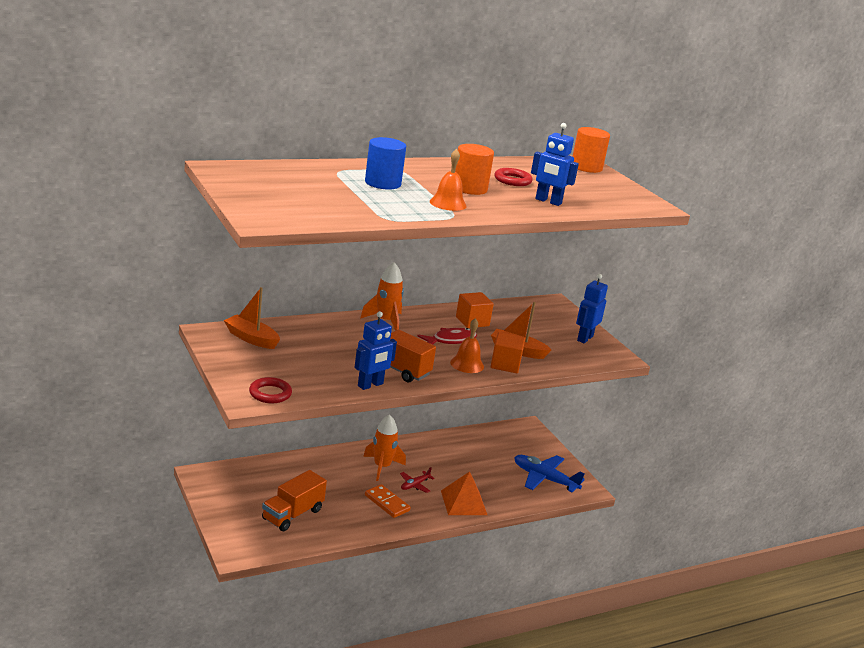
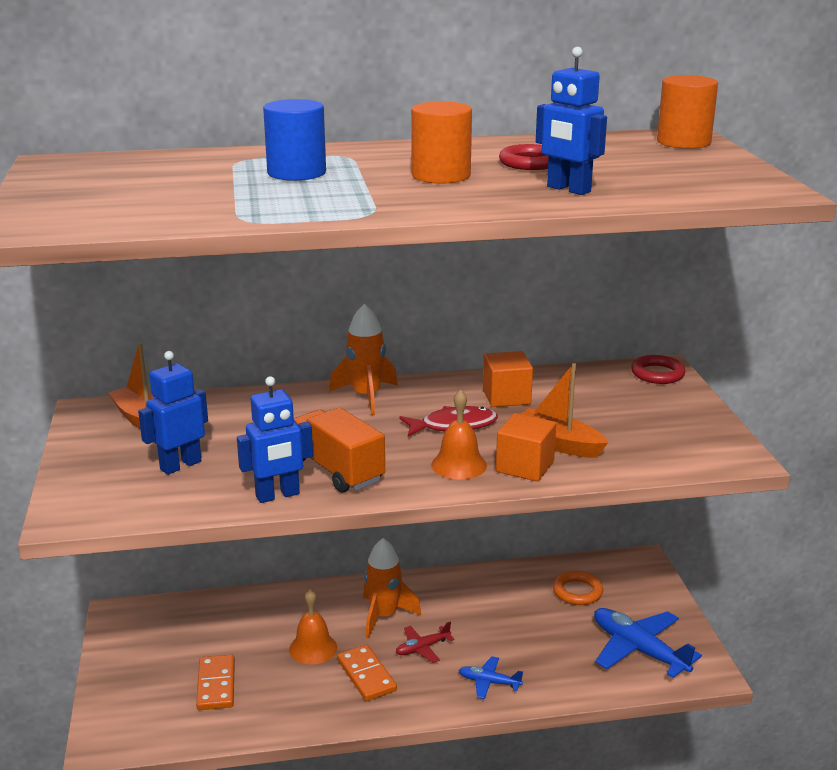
camera: 20 degrees right, 0 degrees up
(270, 393) = (109, 505): red ring -> red ring (657, 374)
(292, 514) = (216, 685): orange truck -> orange domino
(448, 203) = (379, 196): orange bell -> orange bell (313, 648)
(463, 502) = (489, 682): orange pyramid -> blue plane
(496, 446) = (577, 591): none -> orange ring
(584, 338) = (687, 425): blue robot -> blue robot (180, 465)

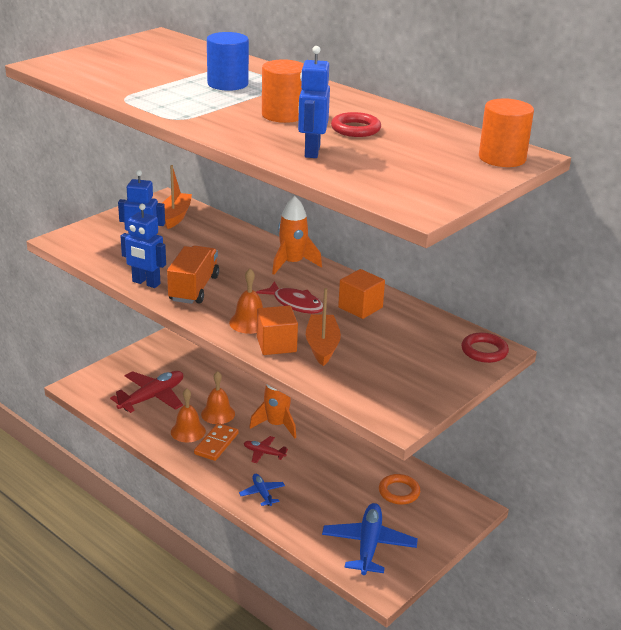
camera: 50 degrees right, 5 degrees up
(216, 685) = (152, 397): orange domino -> red plane
(317, 687) = (188, 431): none -> orange bell

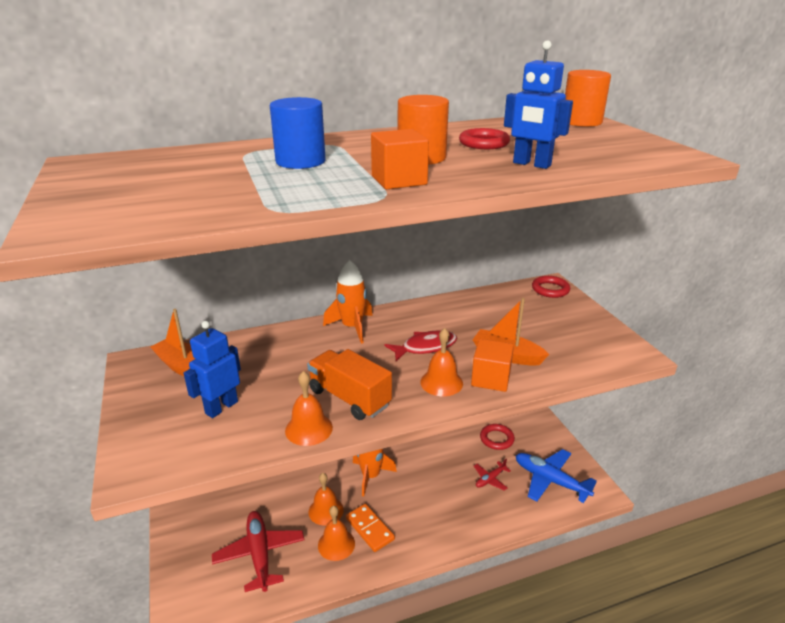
camera: 60 degrees left, 0 degrees up
(146, 283) = (309, 429): blue robot -> orange bell
(262, 493) = (457, 522): blue plane -> none
(264, 453) = (404, 500): red plane -> red plane (490, 479)
(360, 307) = (454, 318): orange cube -> orange cube (399, 180)
(399, 492) = (496, 439): orange ring -> red ring

